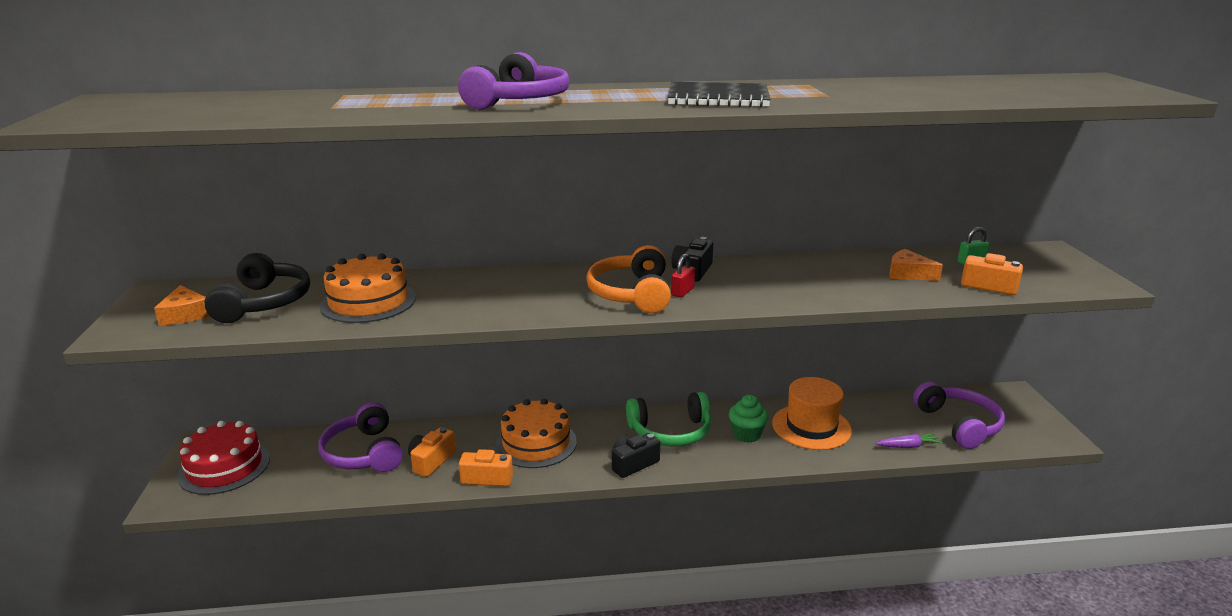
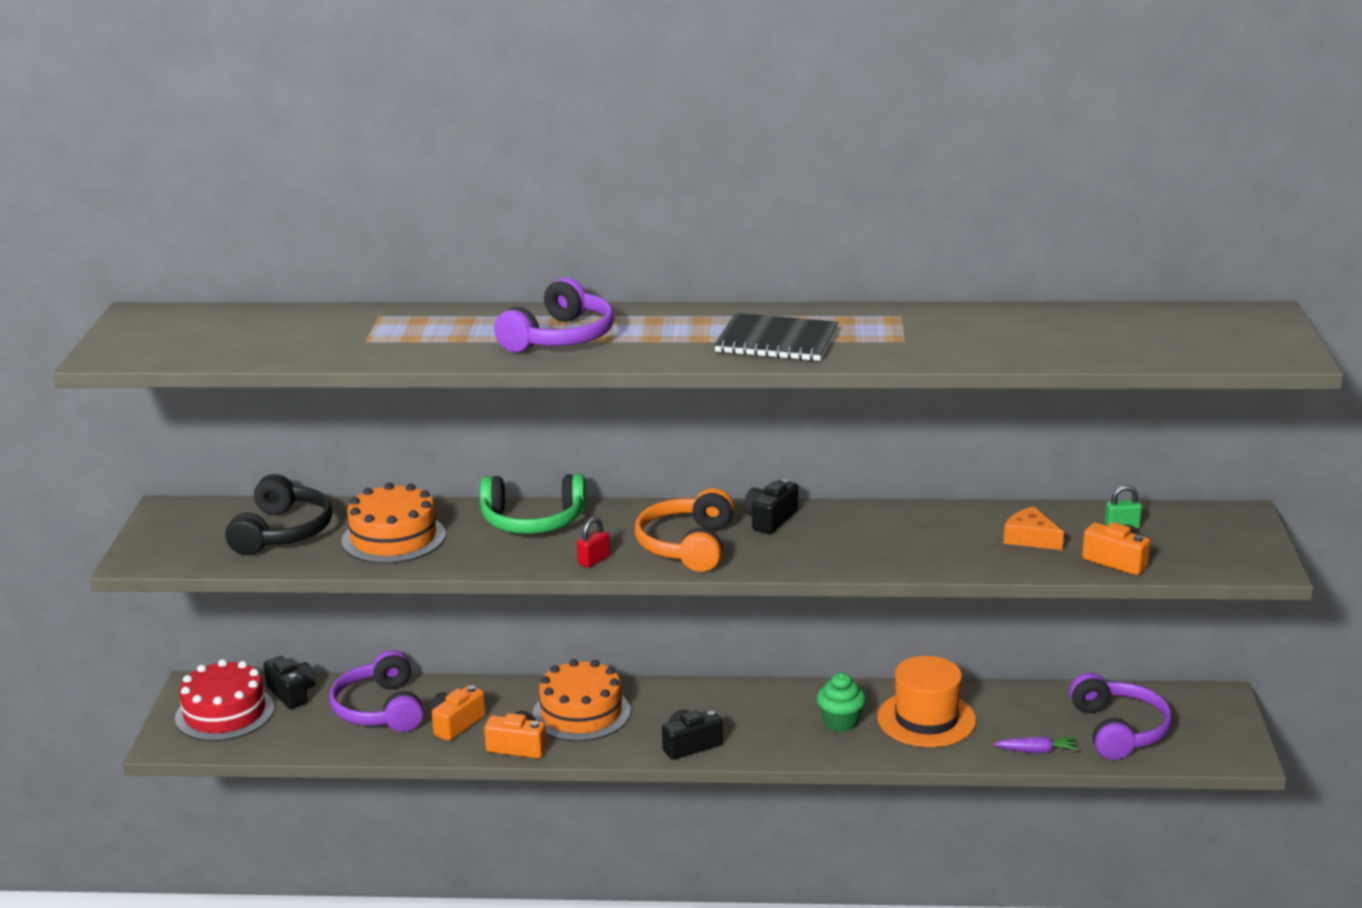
camera: 10 degrees right, 0 degrees up
(185, 314) = (202, 542): orange cheese -> none
(286, 445) = (292, 693): none -> black camera
(670, 431) = (748, 712): green headphones -> green headphones (533, 521)
(682, 292) = (746, 547): red padlock -> red padlock (594, 560)

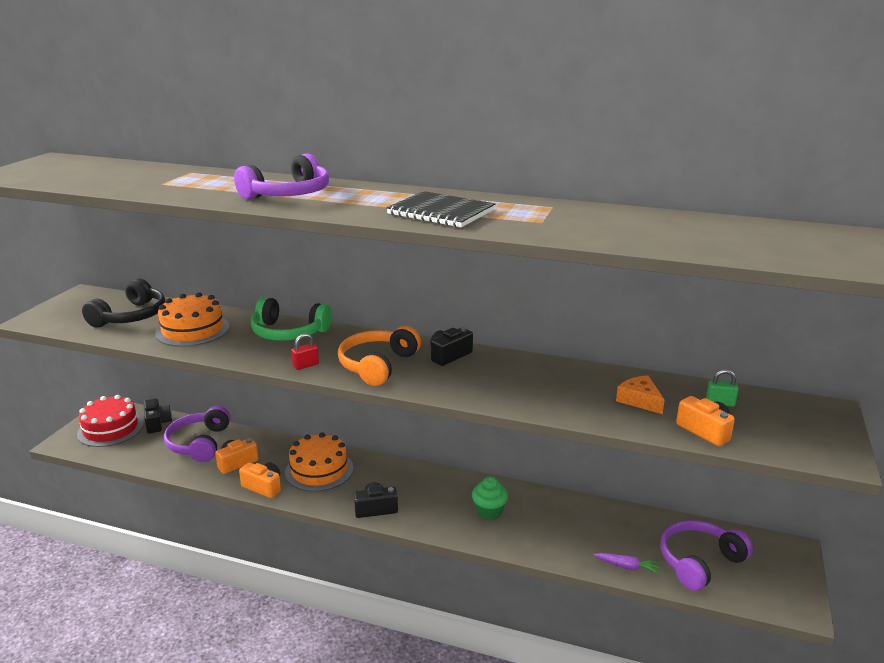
camera: 15 degrees right, 0 degrees up
(926, 719) = (552, 522): orange hat -> none
(1118, 730) = (699, 562): purple headphones -> purple headphones turned 135 degrees counterclockwise

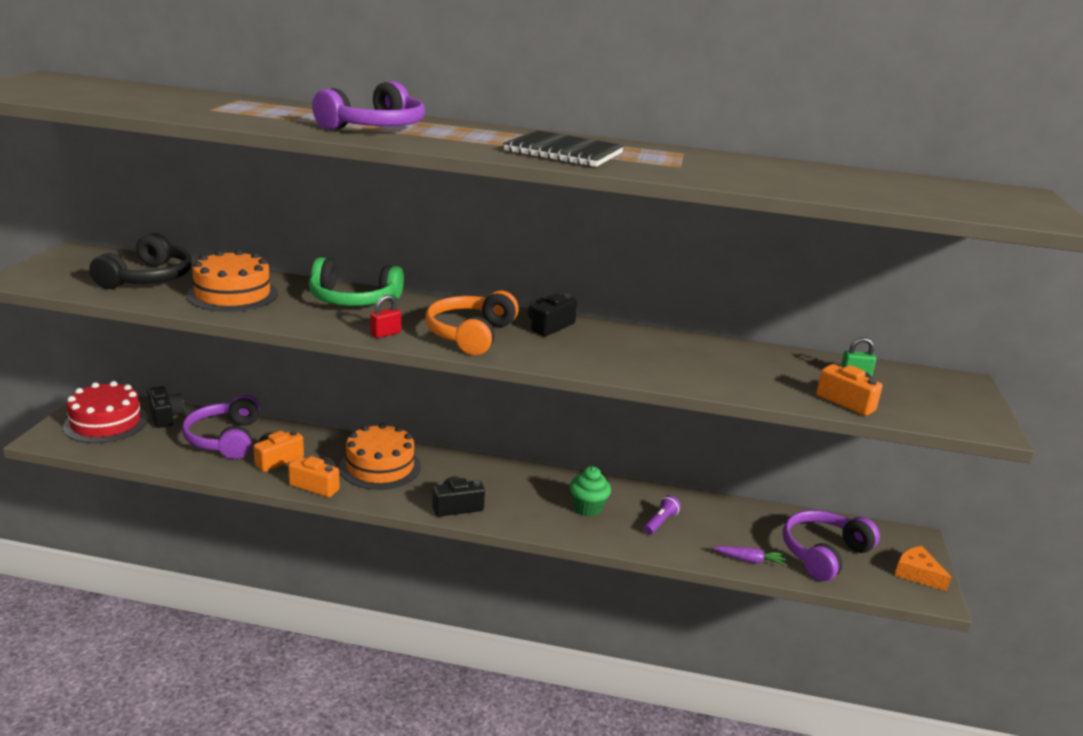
camera: 10 degrees left, 0 degrees up
(552, 527) = (660, 522): none -> purple flashlight
(640, 400) = (771, 372): orange cheese -> orange cheese (917, 574)

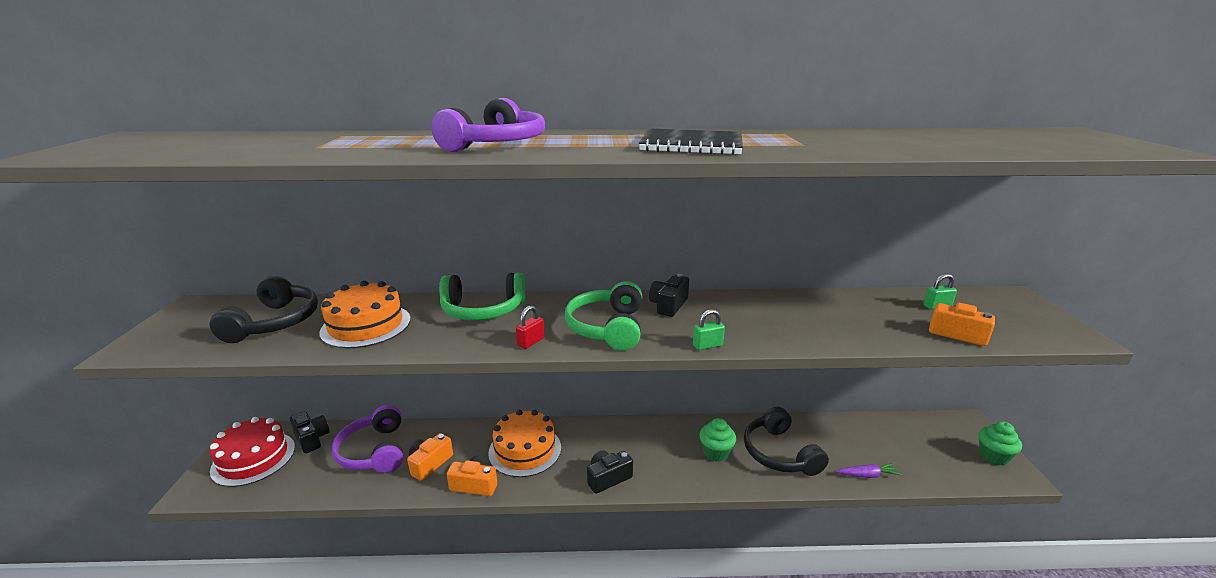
camera: 10 degrees left, 0 degrees up
(470, 335) = (607, 327): orange headphones -> green headphones
(562, 366) = (707, 345): none -> green padlock
(660, 522) = (779, 453): purple flashlight -> black headphones
(823, 553) = (916, 453): purple headphones -> none
(917, 574) = (993, 456): orange cheese -> green cupcake

